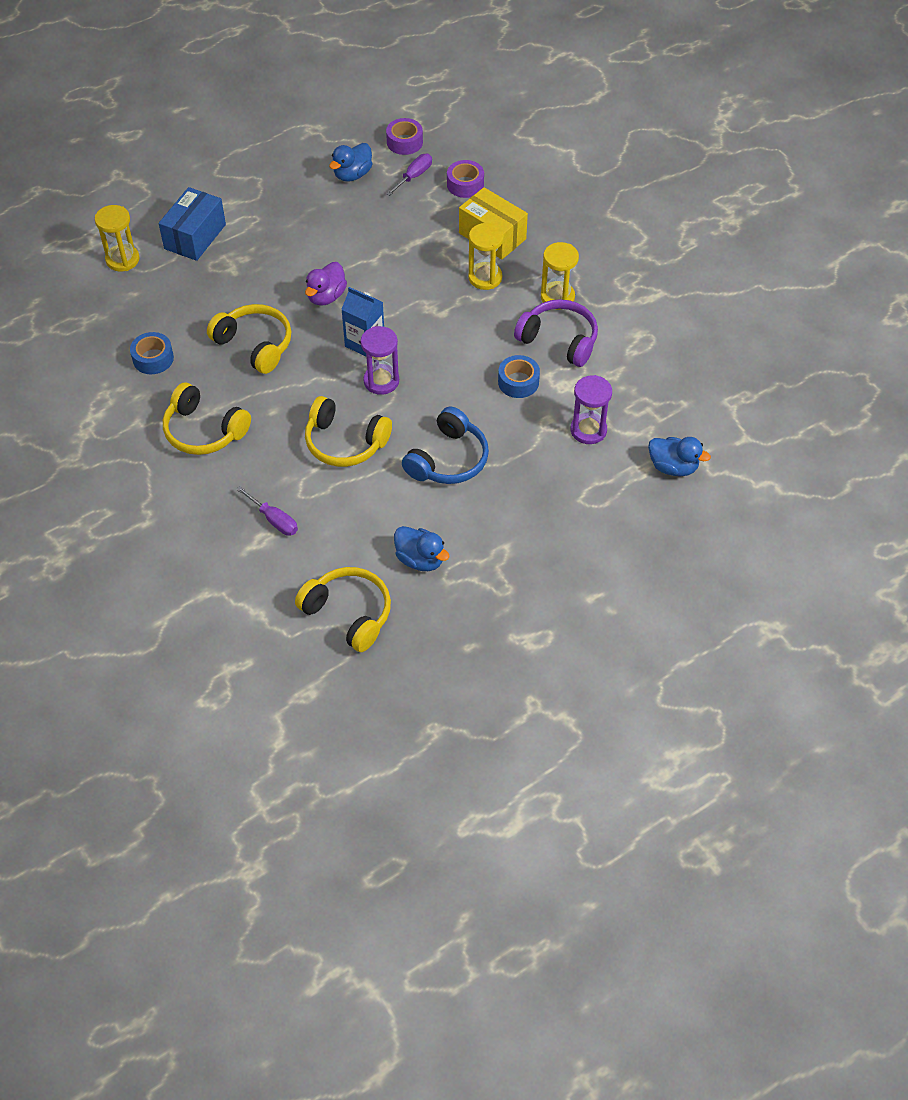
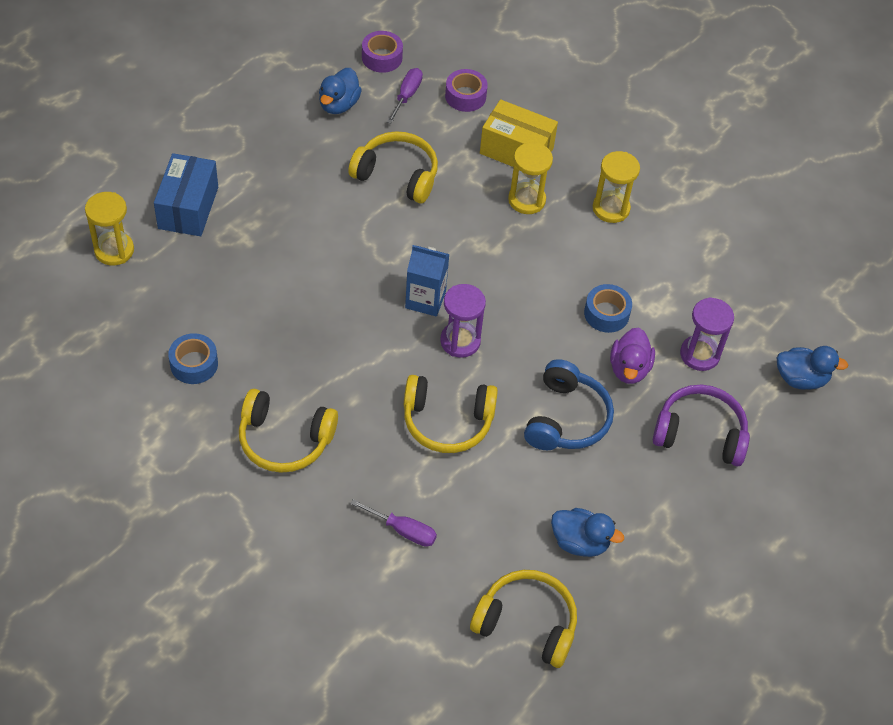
camera: 20 degrees left, 0 degrees up
(255, 345) = (304, 325): yellow headphones -> yellow headphones (397, 175)
(326, 296) = (363, 253): purple duck -> purple duck (629, 369)
(559, 340) = (631, 257): purple headphones -> purple headphones (700, 433)

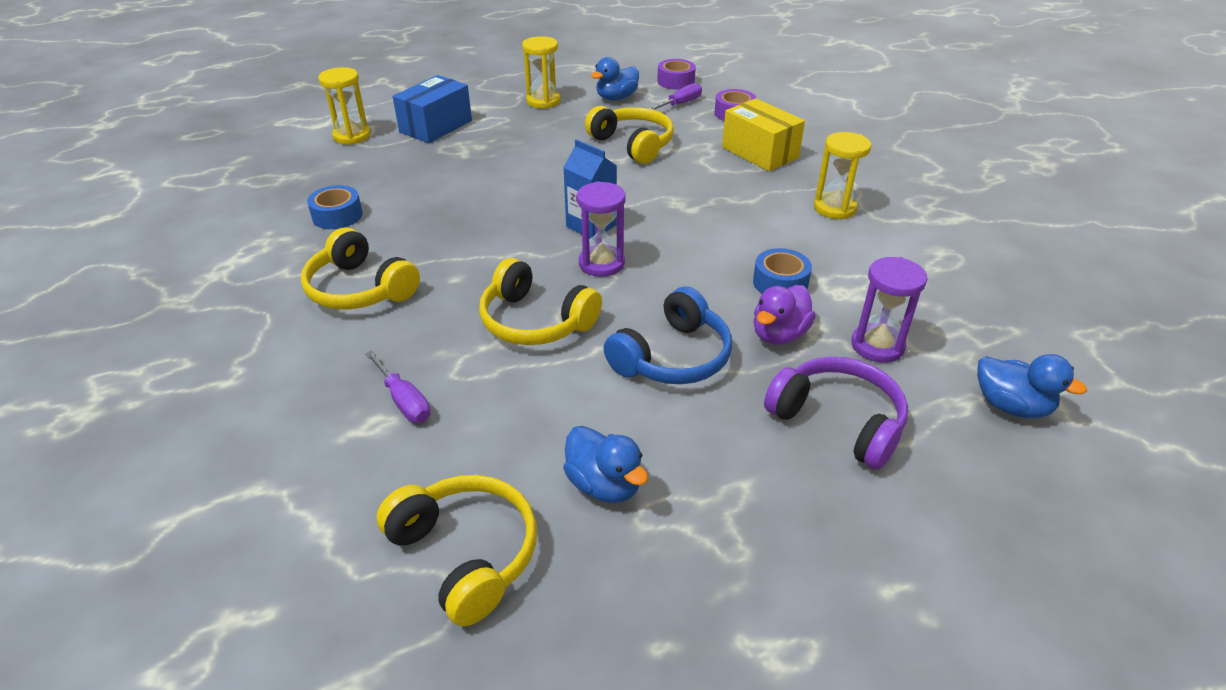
camera: 30 degrees right, 15 degrees down
(526, 200) = (747, 184): yellow hourglass -> yellow hourglass (543, 101)

